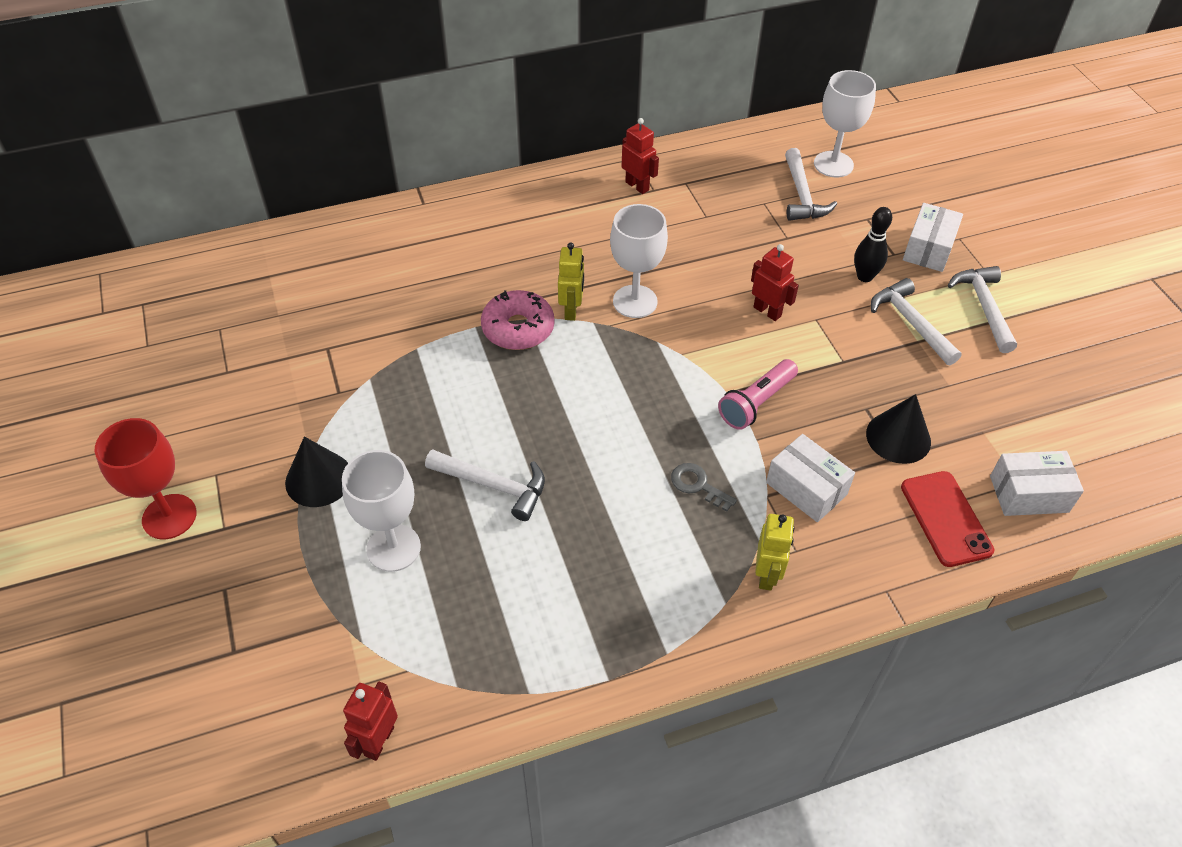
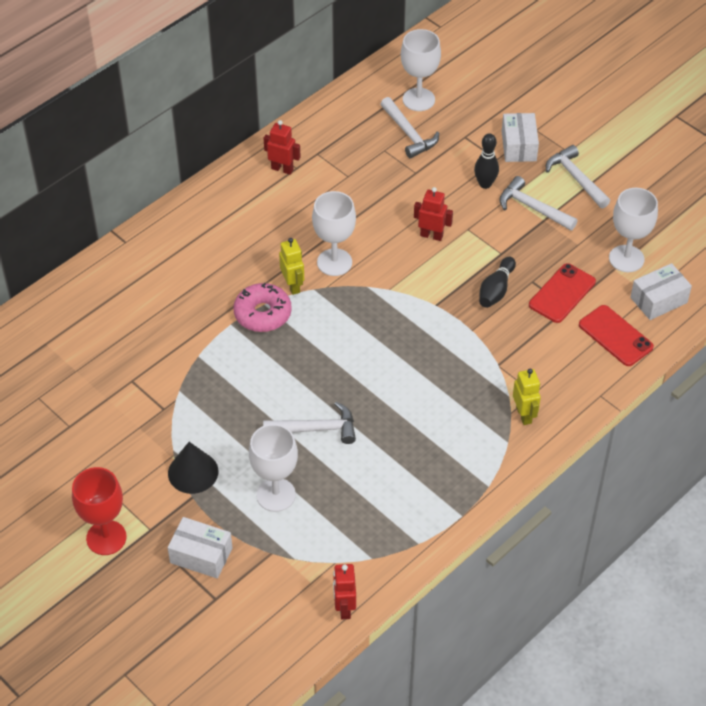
camera: 25 degrees left, 0 degrees up
(697, 485) = (450, 375): grey key -> none
(756, 403) = (459, 305): pink flashlight -> none
(806, 488) = (520, 350): white box -> white box (201, 555)
(813, 402) = (496, 290): none -> black bowling pin
(898, 437) = (562, 293): black cone -> red phone
(1007, 425) = (626, 259): none -> white goblet

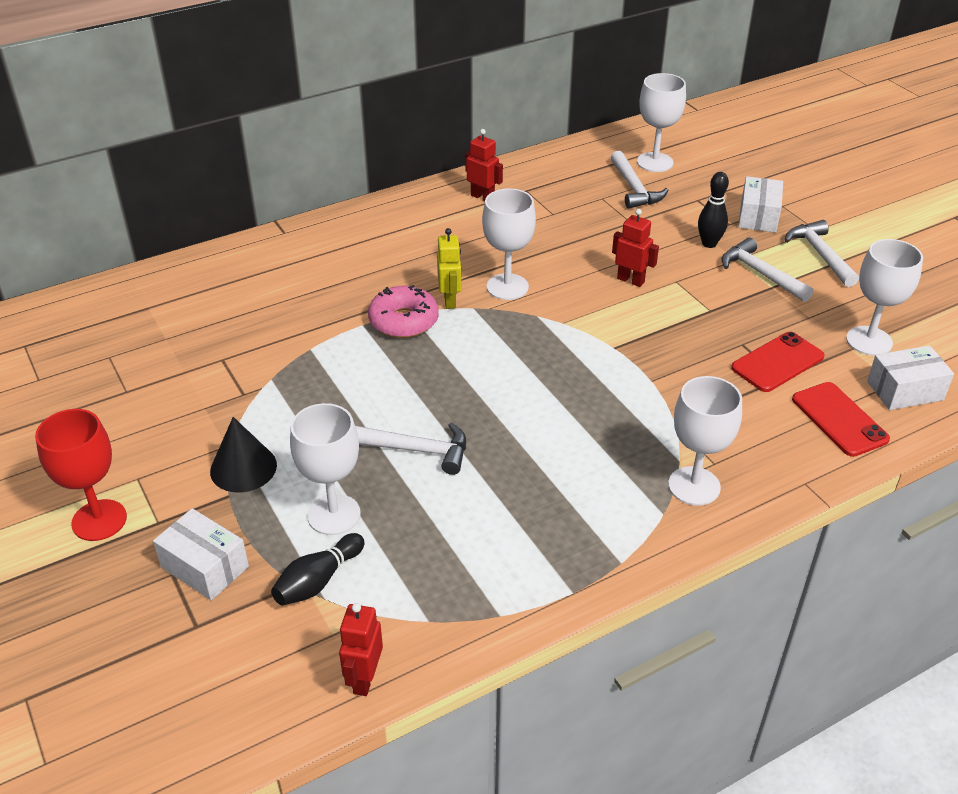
camera: 15 degrees right, 10 degrees down
(496, 290) = (694, 345): black bowling pin -> black bowling pin (318, 580)
(524, 415) = (694, 486): yellow robot -> white goblet

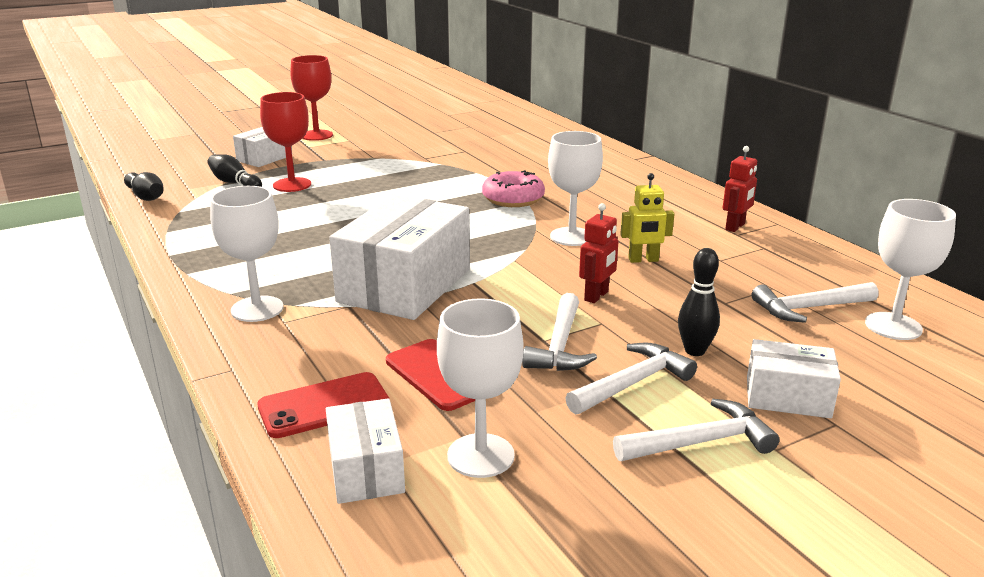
camera: 90 degrees right, 15 degrees down
(243, 468) = (348, 161): black cone -> none
(334, 514) = (292, 185): white goblet -> red goblet
(364, 679) = (146, 196): red robot -> black bowling pin
(417, 450) = (348, 206): white hammer -> white hammer (560, 346)
(450, 300) = (545, 214): yellow robot -> yellow robot (643, 260)
(627, 389) = (405, 285): none -> white box

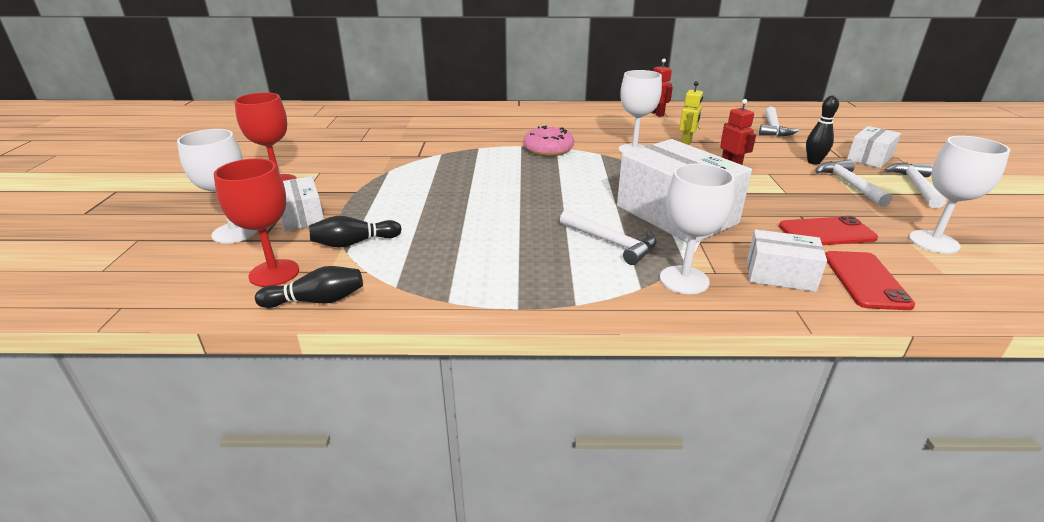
camera: 60 degrees left, 5 degrees up
(292, 185) = (402, 216): red goblet -> red goblet (274, 273)
(366, 470) = (955, 281): white box -> white box (780, 275)
(560, 346) = (796, 190): white hammer -> white hammer (612, 243)
(893, 326) = (800, 121): white goblet -> white goblet (235, 232)

